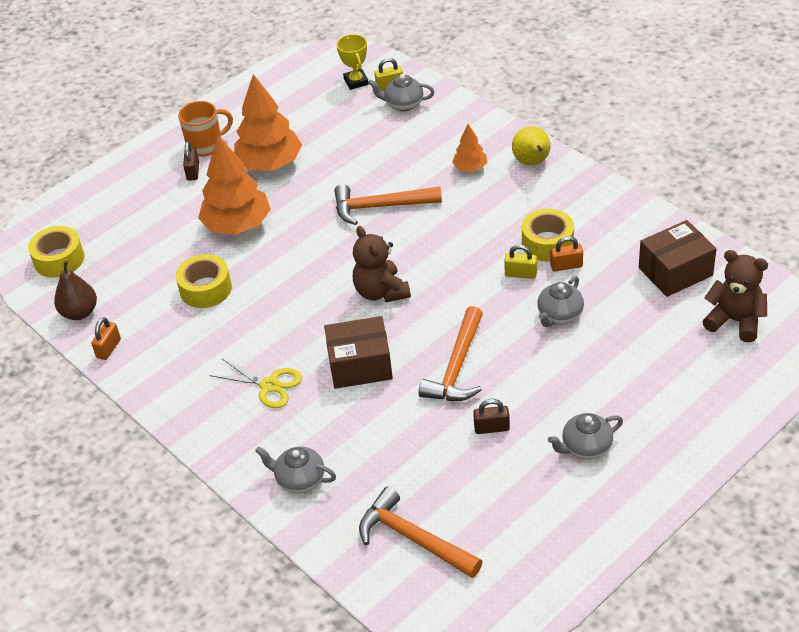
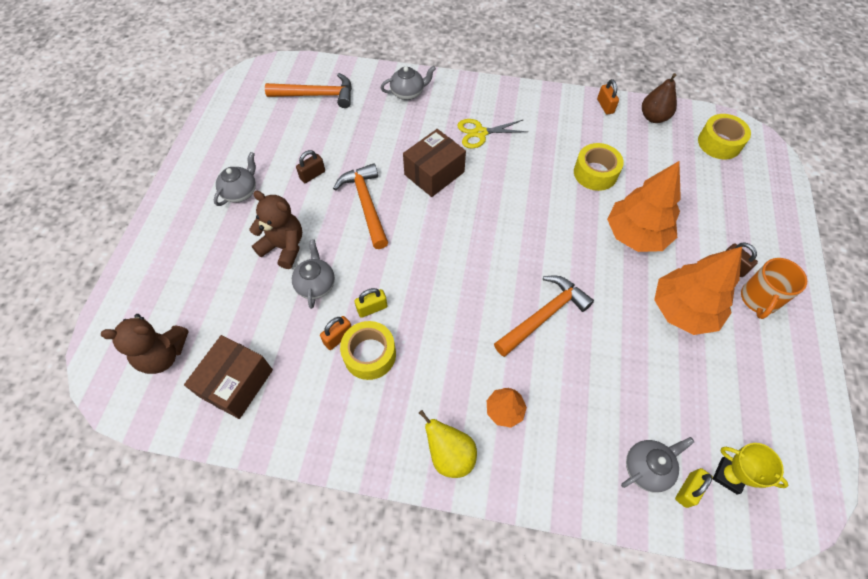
camera: 140 degrees right, 15 degrees up
(381, 292) = (469, 234): brown teddy bear -> brown teddy bear (284, 247)

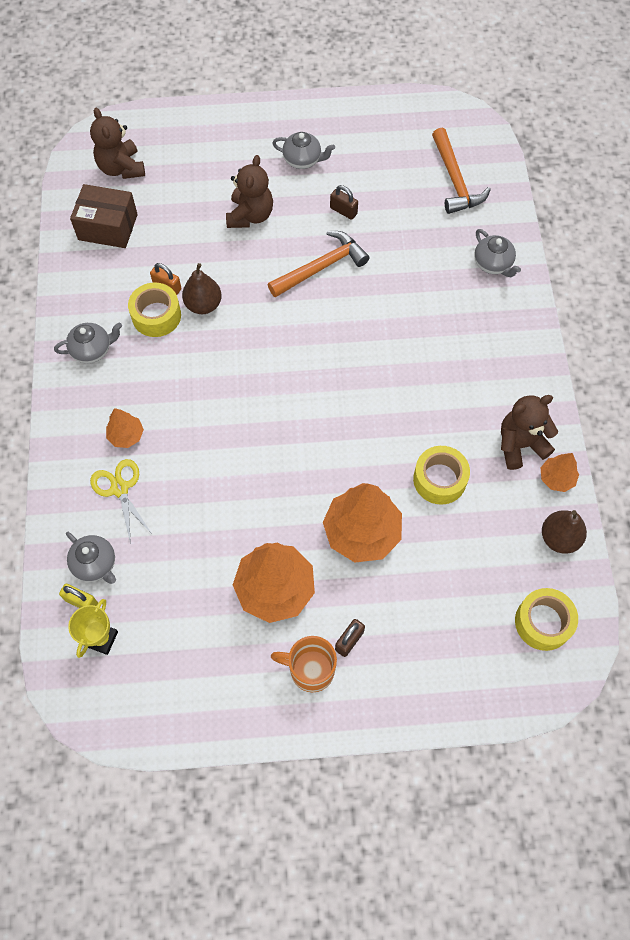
camera: 75 degrees right, 5 degrees up
(316, 284) = (217, 253): grey teapot -> grey teapot (92, 350)
(372, 308) = (203, 305): yellow padlock -> brown pear
(434, 173) = (383, 317): brown box -> none
(449, 454) = (77, 400): yellow pear -> none
(480, 133) = (458, 349): yellow scissors -> yellow scissors (120, 488)
(544, 316) = (233, 453): orange hammer -> none
(573, 118) = (520, 445): none -> brown teddy bear
(605, 106) = (556, 478): orange padlock -> orange tree

